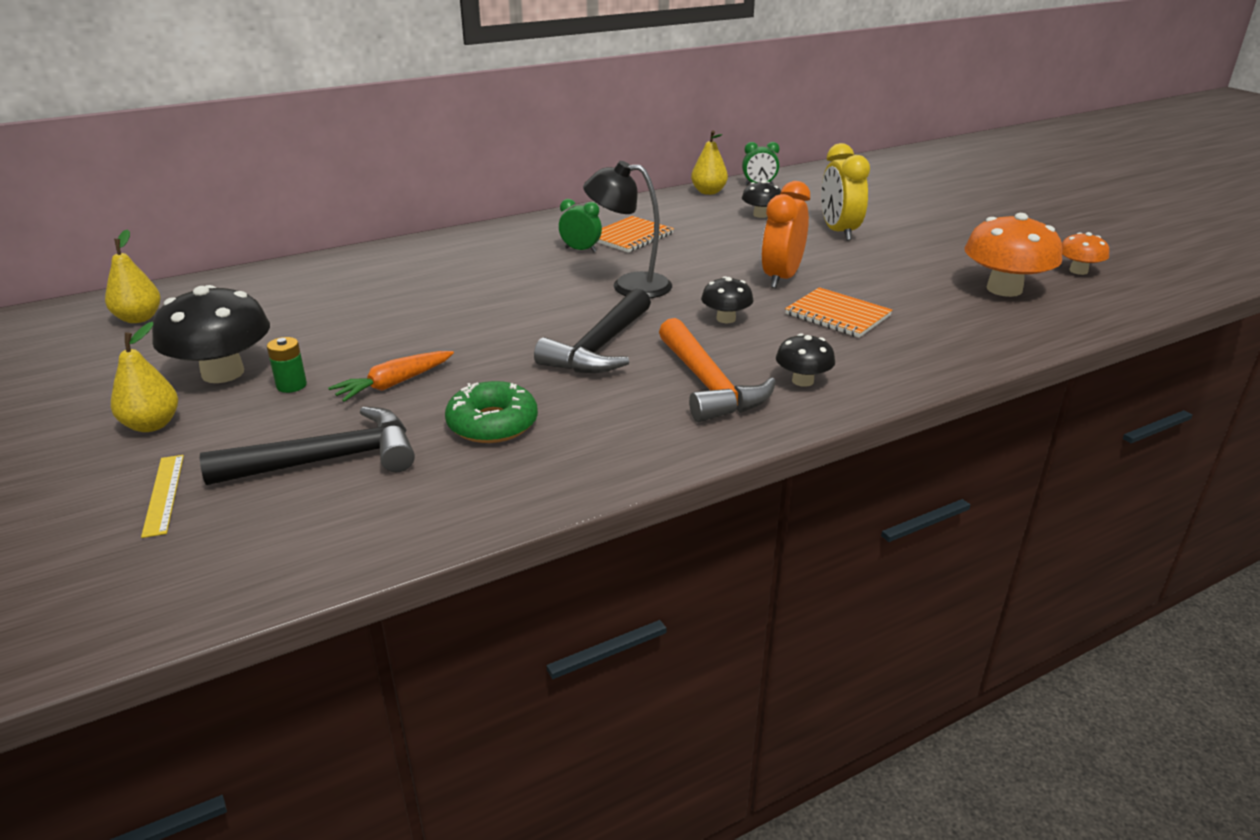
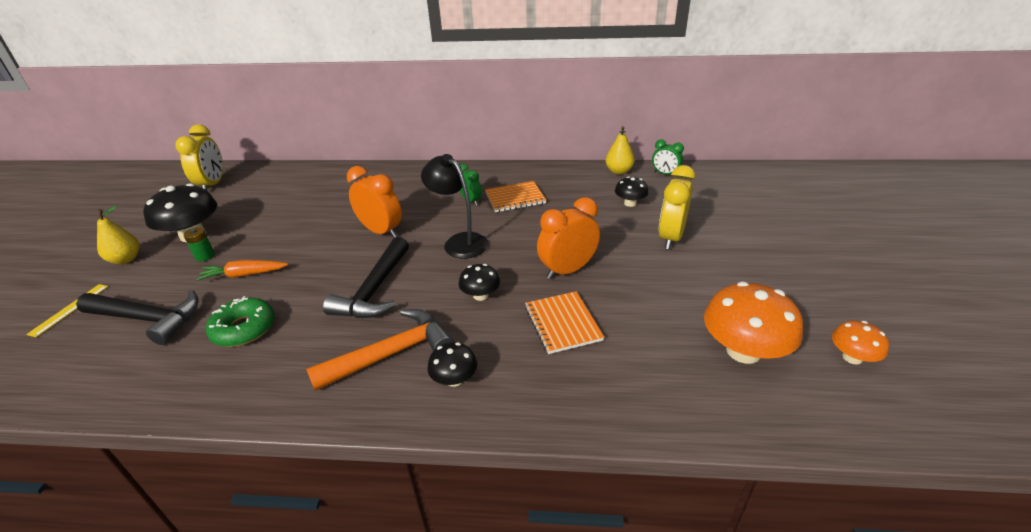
camera: 35 degrees right, 5 degrees up
(139, 318) = (213, 185): yellow pear -> yellow clock
(514, 300) = (381, 231): none -> orange clock
(600, 348) = (374, 290): black hammer -> black hammer turned 45 degrees counterclockwise
(708, 385) = (392, 353): orange hammer -> orange hammer turned 135 degrees counterclockwise

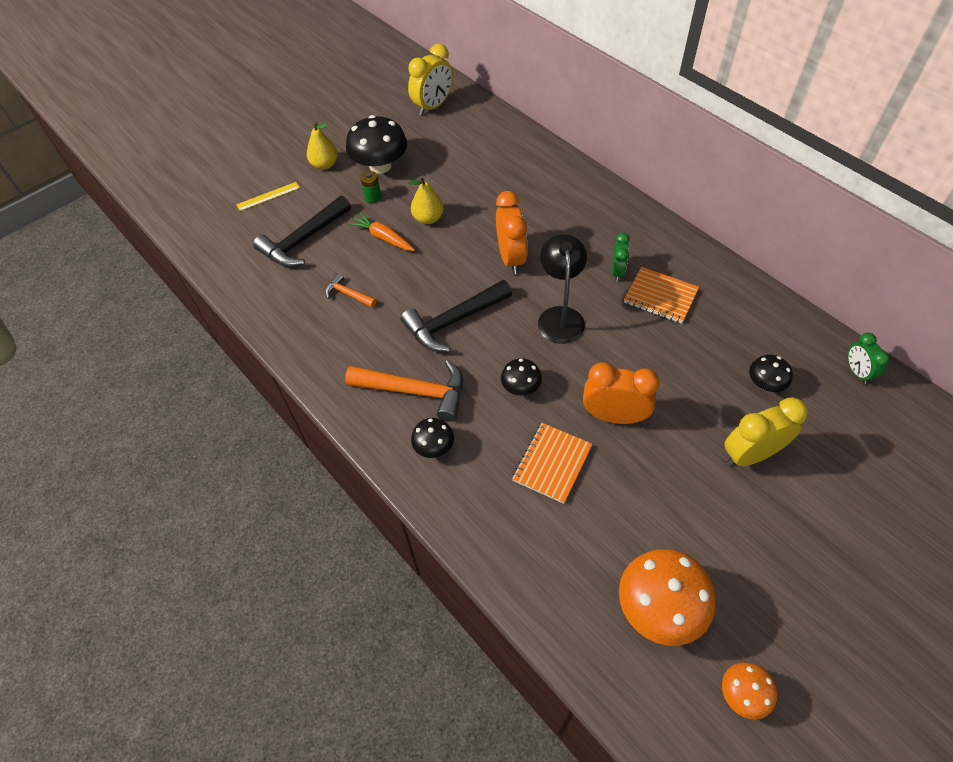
camera: 45 degrees right, 20 degrees up
(148, 319) = (303, 240): black hammer -> black hammer turned 75 degrees clockwise
(244, 329) = (348, 294): green donut -> orange hammer
(619, 171) = (808, 332): yellow pear -> yellow pear (428, 218)

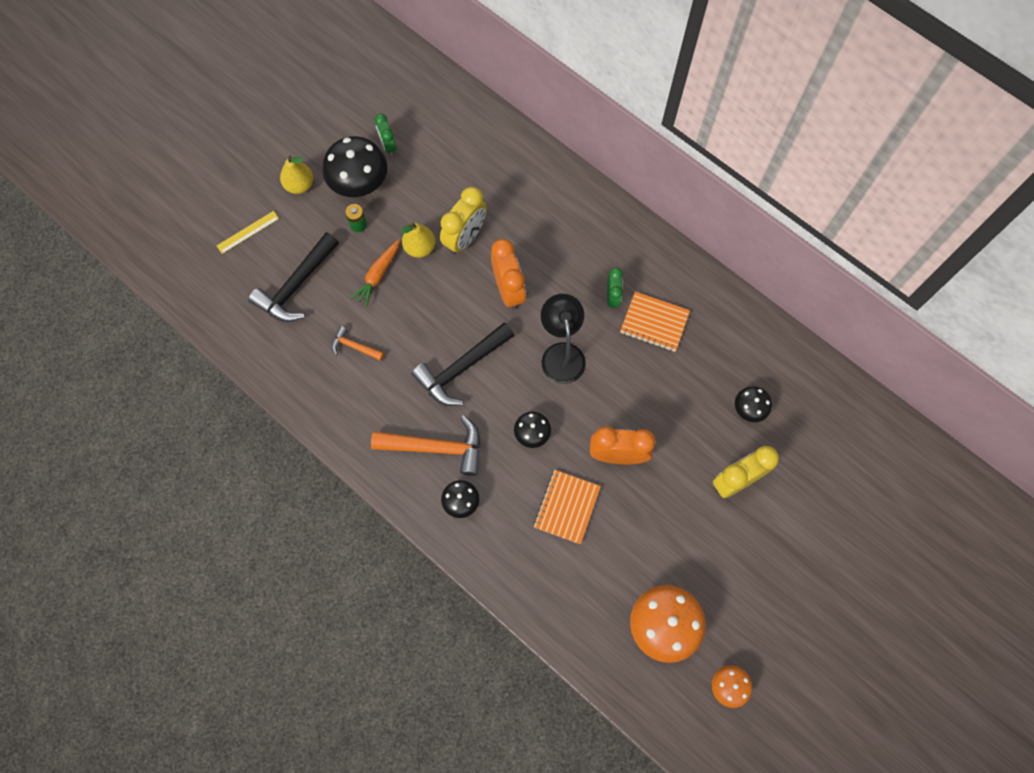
camera: 10 degrees left, 15 degrees up
(383, 237) = (378, 275): orange carrot -> orange carrot turned 90 degrees counterclockwise
(433, 106) = (403, 94): yellow clock -> yellow clock (465, 238)
(856, 372) = (829, 388): green clock -> green clock (388, 146)

